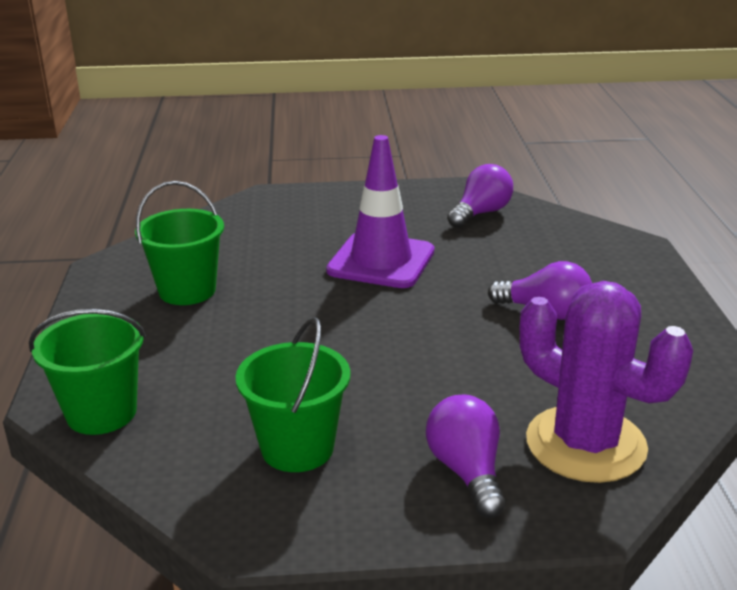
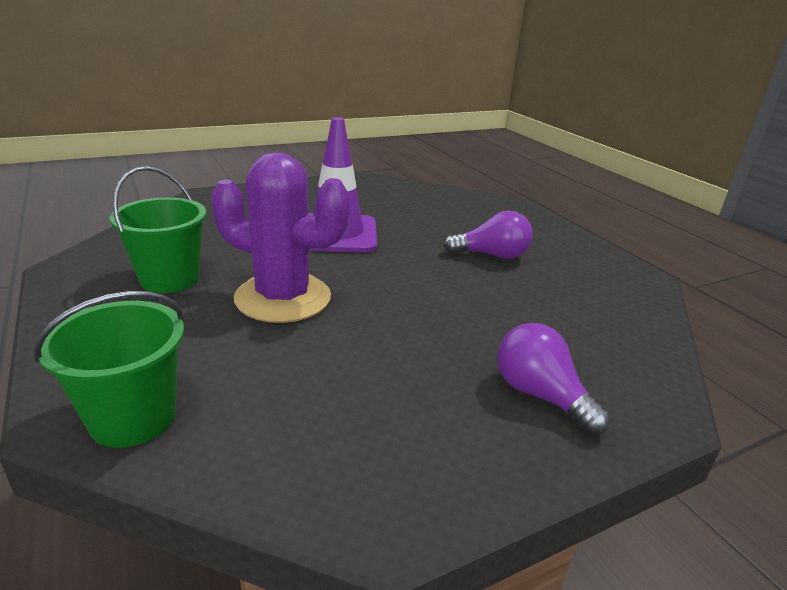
camera: 25 degrees left, 0 degrees up
(297, 448) = (374, 408): green bucket -> none
(481, 213) = (389, 193): purple light bulb -> none
(585, 444) = (607, 350): purple cactus -> purple cactus (283, 298)

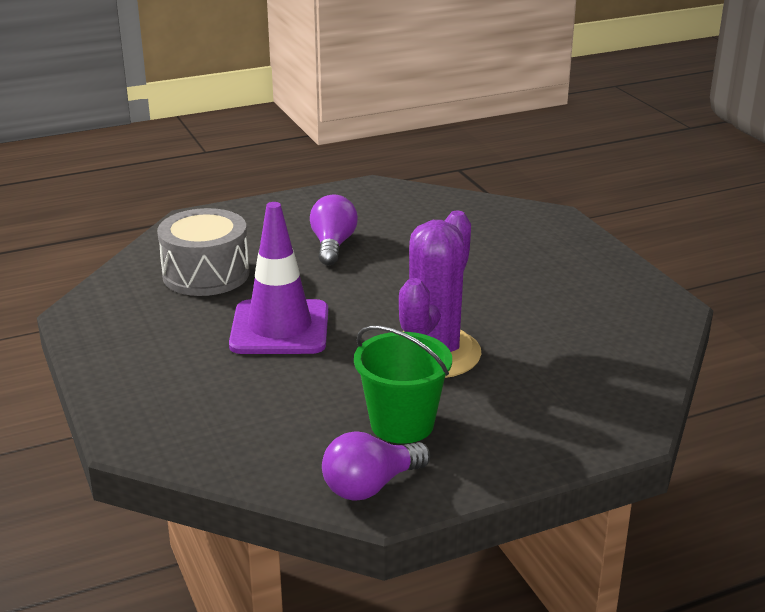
camera: 85 degrees left, 0 degrees up
(133, 418) = (621, 403): green bucket -> none
(422, 209) = (206, 274): none -> grey drum
(540, 395) = (549, 250): purple light bulb -> purple light bulb (370, 486)

